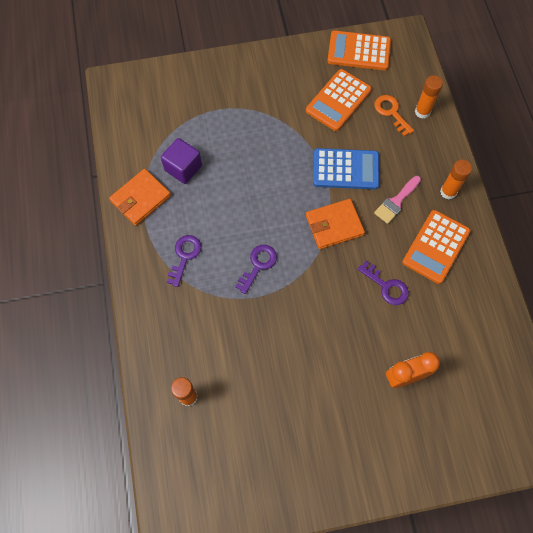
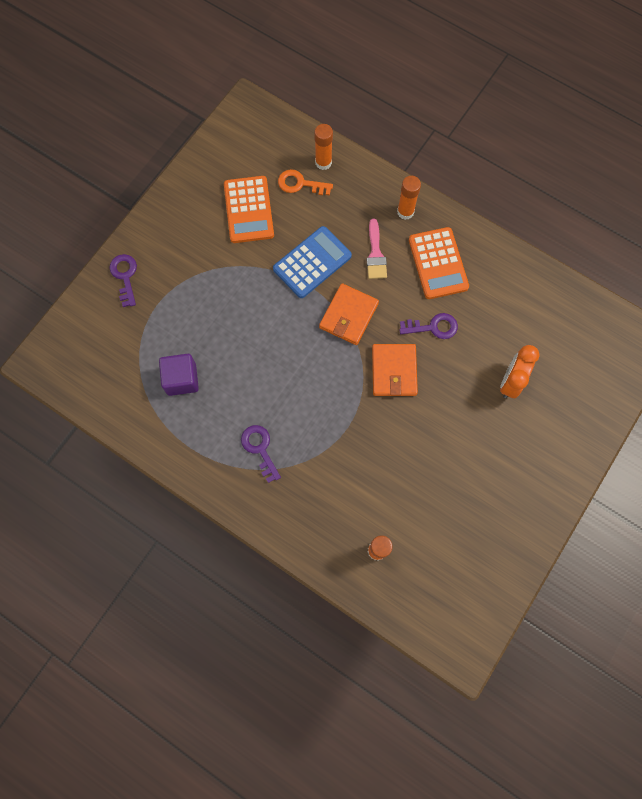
camera: 45 degrees left, 5 degrees up
(141, 198) = (173, 437): orange wallet -> orange wallet (394, 371)
(258, 265) = (324, 401): purple key -> purple key (125, 276)
(359, 51) = (222, 153): orange calculator -> none

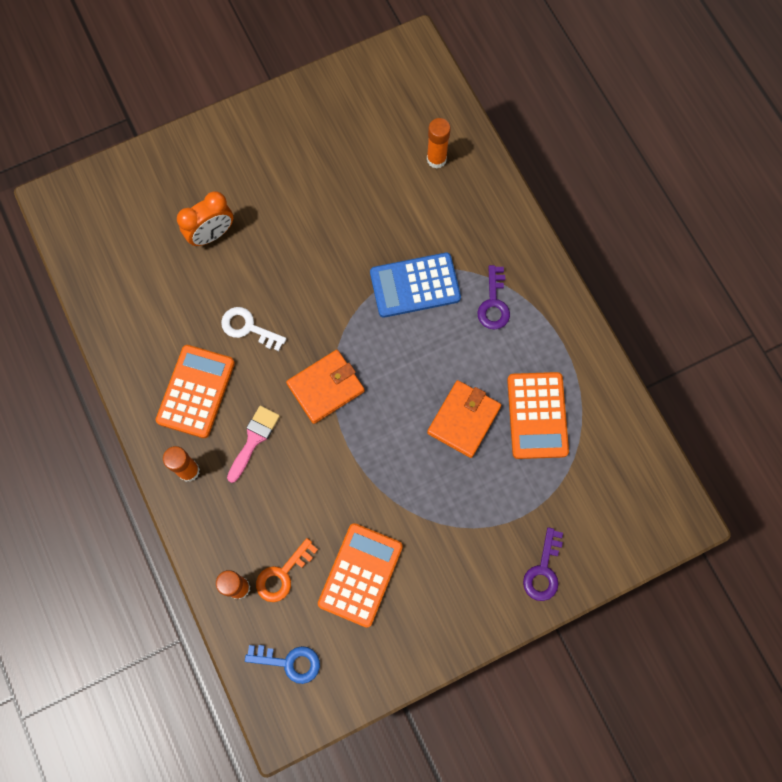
camera: 150 degrees left, 0 degrees up
(181, 379) = (537, 415): purple cube -> orange calculator
(263, 139) = (289, 662): none -> blue key
(300, 184) = (282, 575): orange key -> orange key turned 90 degrees clockwise
(312, 263) = (327, 468): blue calculator -> blue calculator (415, 285)
(394, 371) = (317, 306): orange wallet -> orange wallet (463, 420)
(433, 327) = (248, 328): purple key -> white key

